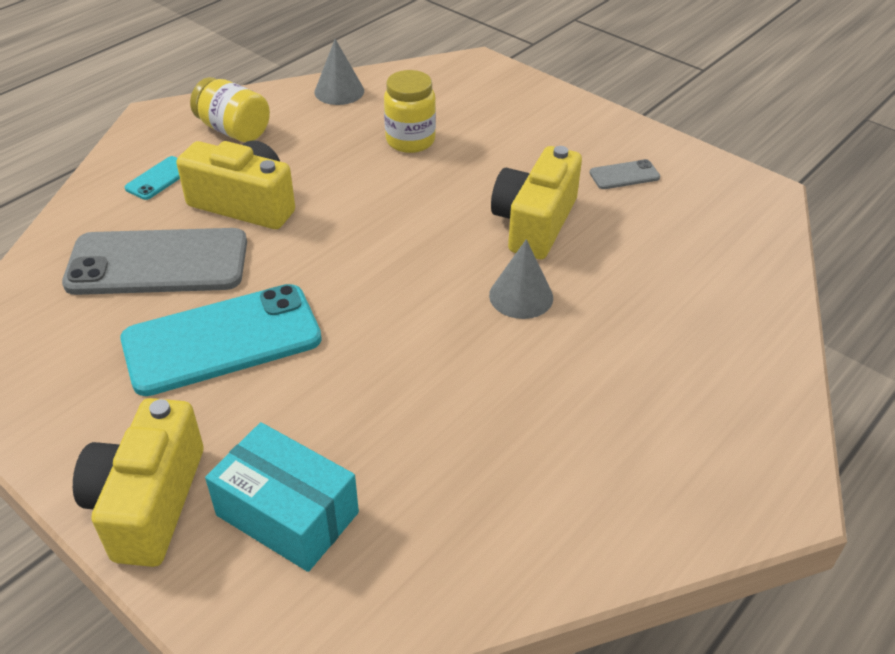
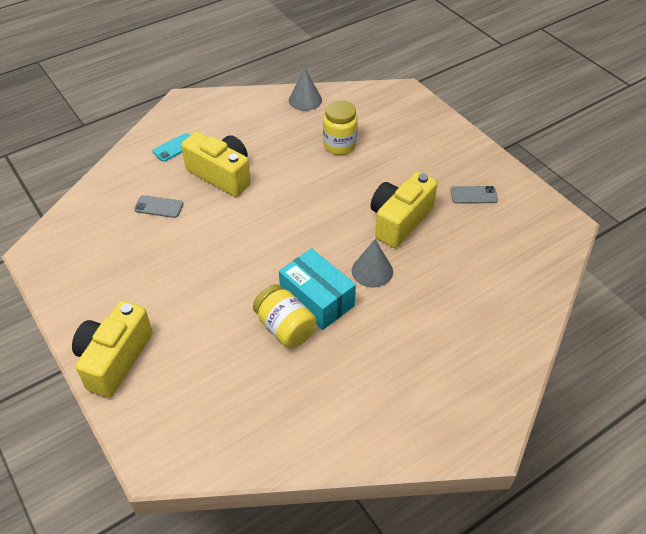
camera: 15 degrees right, 5 degrees up
(158, 263) = (159, 207): grey phone -> grey phone, size x0.43
(222, 340) = (182, 266): turquoise phone -> none
(234, 130) = (229, 119): yellow jar -> yellow jar (285, 328)
(287, 514) = (188, 383): turquoise box -> turquoise box (317, 299)

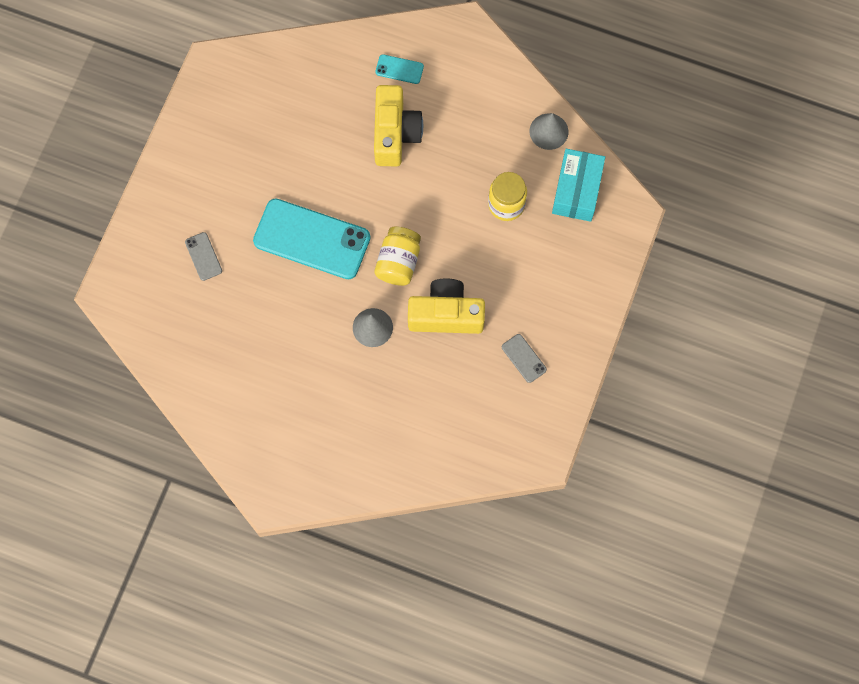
camera: 55 degrees right, 25 degrees up
(114, 359) = (162, 203): yellow camera -> none
(159, 207) = (322, 114): grey phone -> grey phone (203, 256)
(257, 269) = (311, 239): none -> turquoise phone
(285, 328) = (270, 300): yellow jar -> yellow jar (398, 262)
(317, 299) = (314, 304): turquoise box -> turquoise box (576, 191)

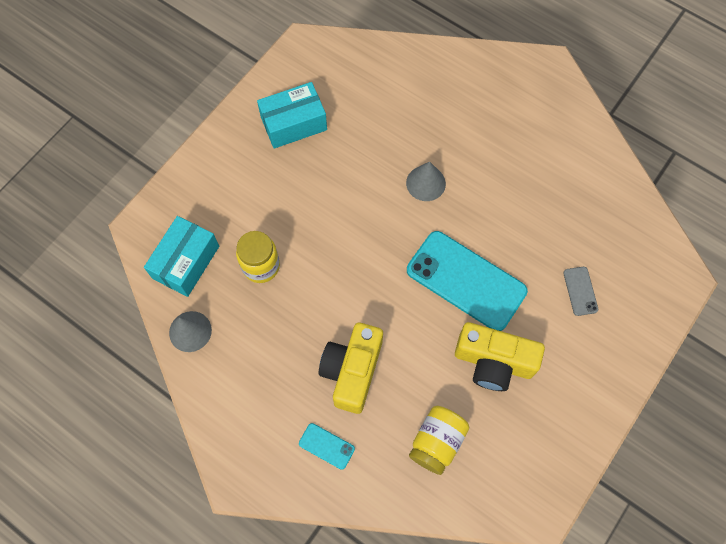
camera: 165 degrees left, 5 degrees down
(398, 262) = (385, 237): yellow jar -> yellow jar (437, 442)
(446, 314) = (353, 177): yellow camera -> yellow camera (493, 362)
(523, 358) = (293, 123): grey phone -> turquoise box

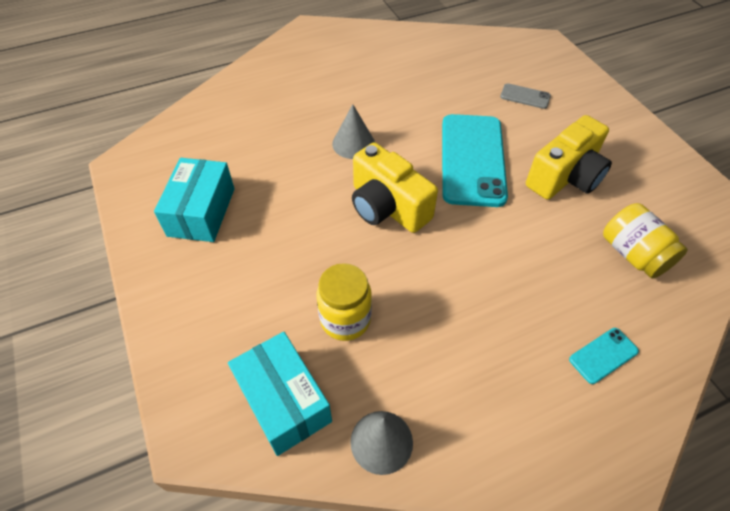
camera: 60 degrees left, 15 degrees down
(352, 371) = (522, 290): yellow camera -> yellow camera (387, 207)
(466, 280) = (472, 159): turquoise phone -> turquoise phone turned 60 degrees counterclockwise

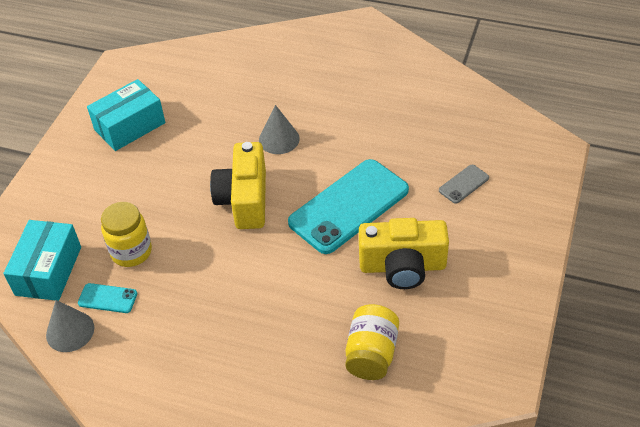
camera: 45 degrees right, 5 degrees down
(525, 96) = (463, 184): grey phone -> grey phone turned 75 degrees clockwise
(603, 355) = (254, 393): turquoise phone -> turquoise phone (107, 298)

